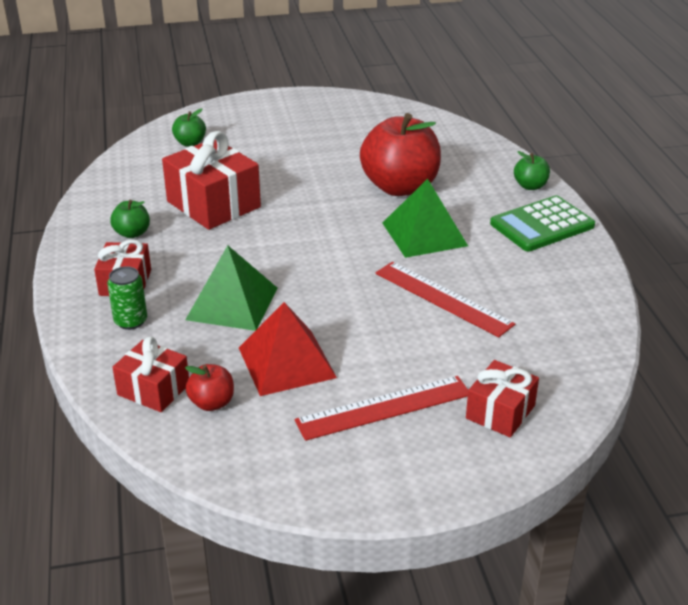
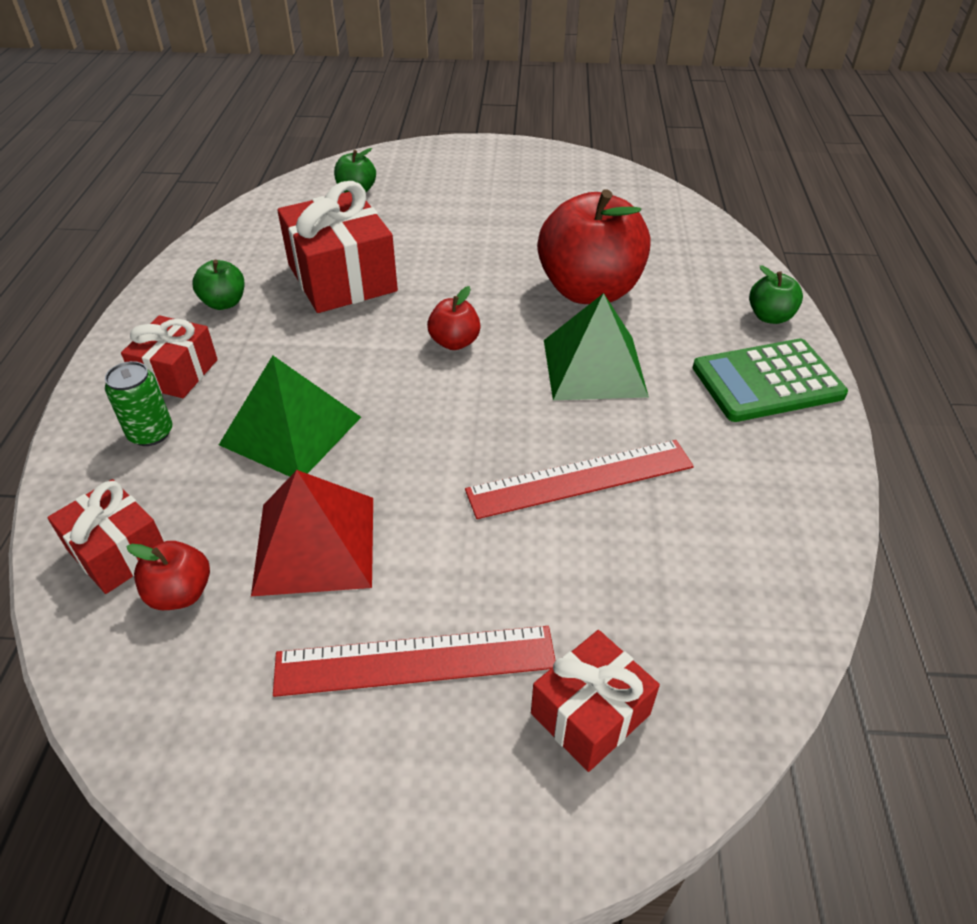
camera: 15 degrees right, 10 degrees up
(319, 233) = (454, 342): none -> red apple
(443, 298) = (580, 478): red ruler -> red ruler turned 75 degrees counterclockwise

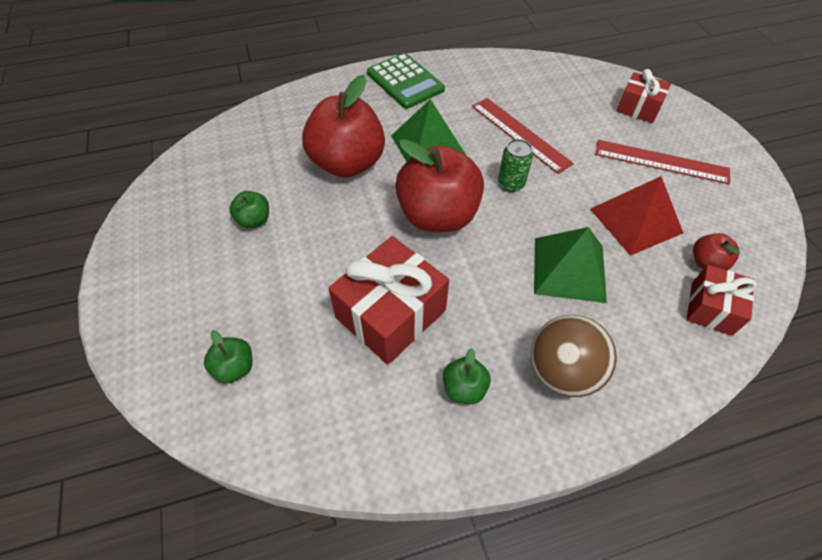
camera: 110 degrees left, 10 degrees up
(151, 433) = (625, 350): green can -> green can (511, 183)
(177, 373) = (562, 371): red gift -> brown ball
(415, 660) = (661, 162): red ruler -> red ruler turned 45 degrees counterclockwise
(454, 342) = (438, 216): red apple -> red apple, size x2.24
(770, 317) = (343, 85): green apple -> green apple (254, 220)

